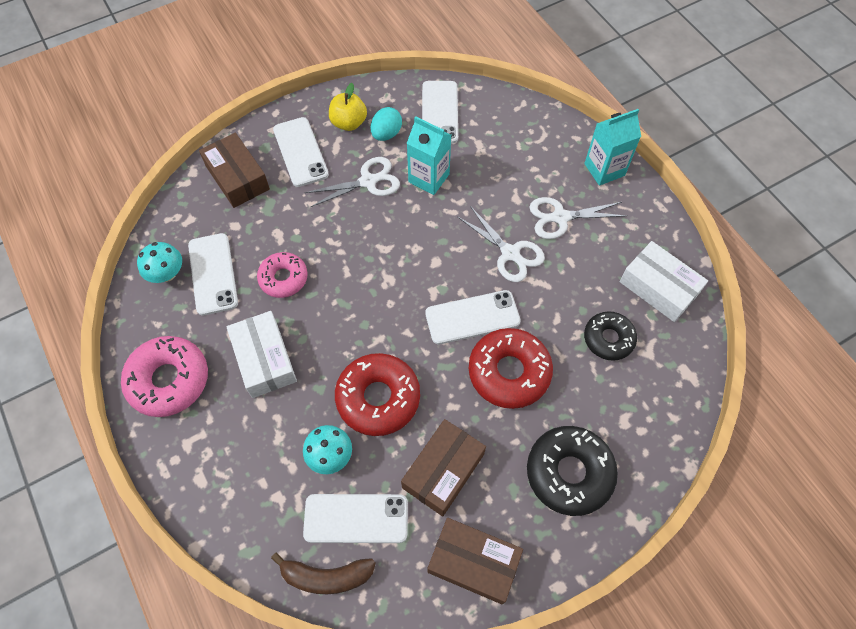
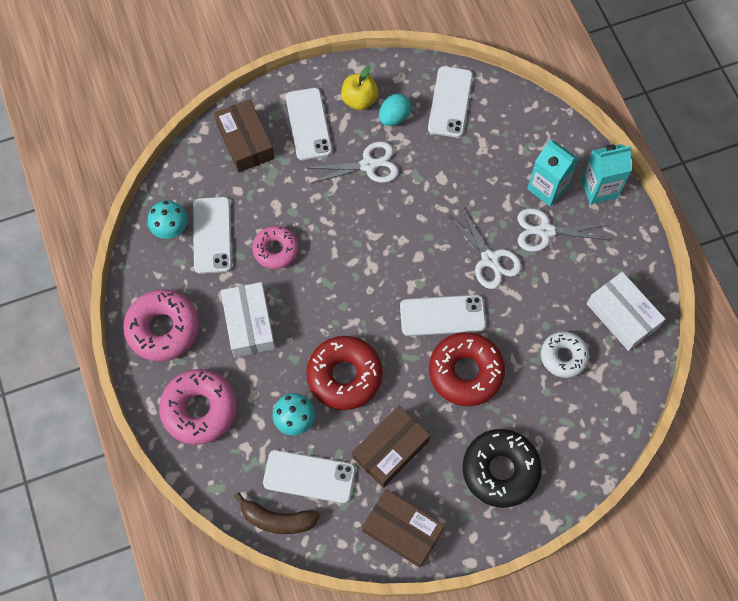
camera: 10 degrees right, 5 degrees up
(219, 463) = (199, 409): none -> pink donut
(429, 178) = (427, 170): turquoise carton -> turquoise carton (547, 188)
(608, 339) = (563, 356): black donut -> white donut

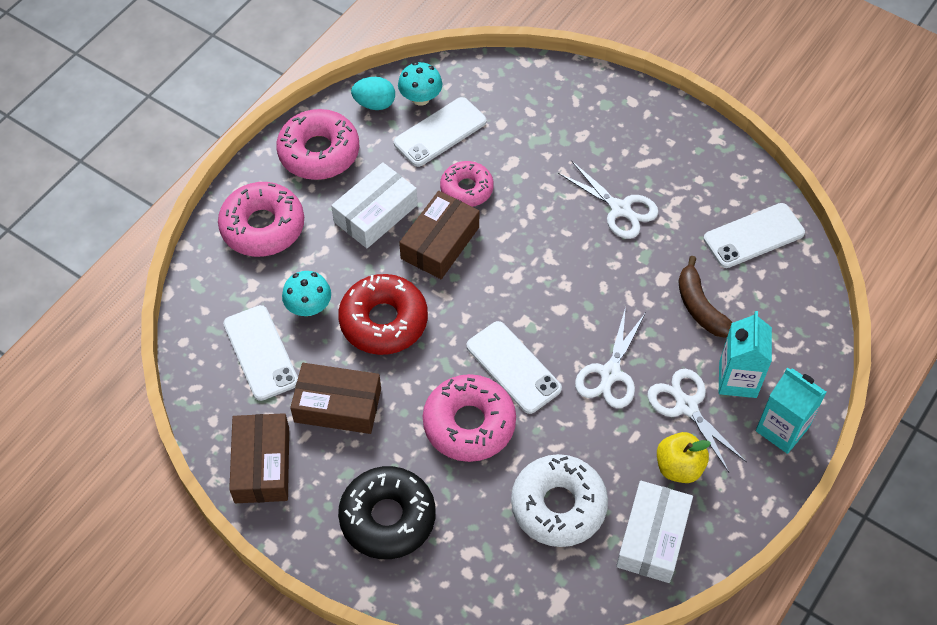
camera: 55 degrees right, 10 degrees down
(245, 141) = (556, 99): brown box -> brown box (440, 243)
(277, 519) = (200, 352): brown banana -> brown banana (700, 307)
(308, 124) = (619, 136): white phone -> none
(359, 100) = (683, 160): yellow apple -> yellow apple (679, 467)
(394, 117) = (691, 199): turquoise egg -> turquoise egg (374, 104)
(465, 372) = (469, 424): red donut -> pink donut
(563, 356) = (558, 506): white donut -> white donut, size x1.57

